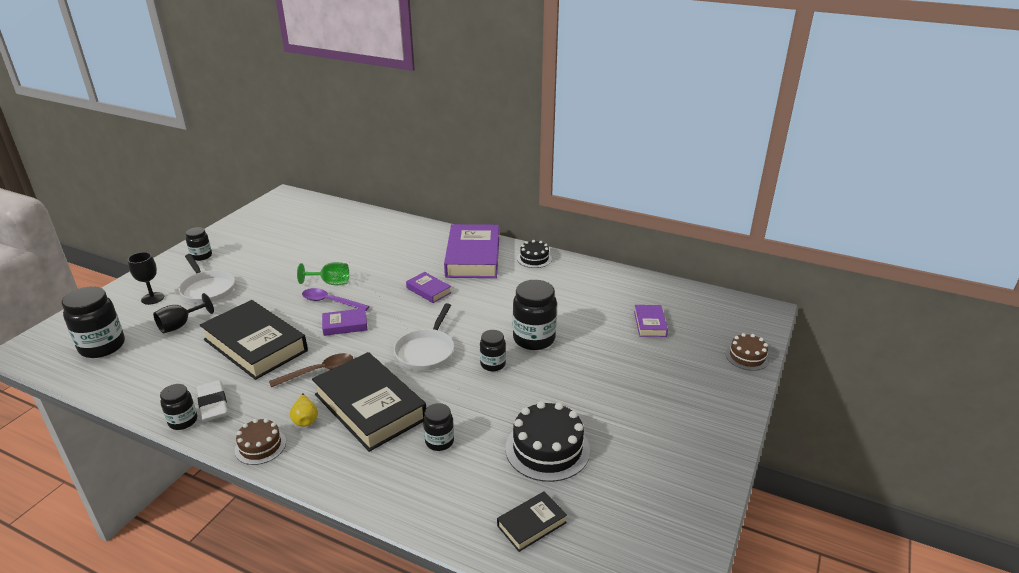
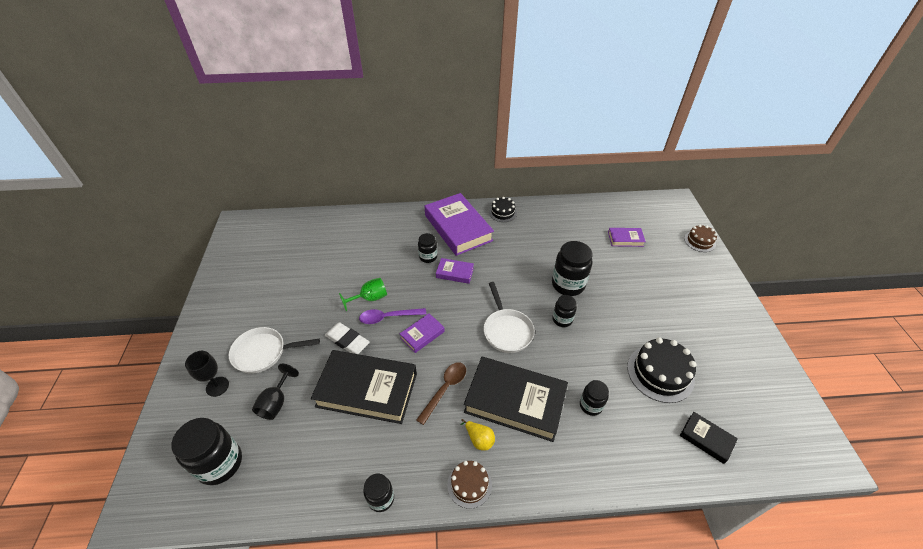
camera: 30 degrees left, 15 degrees up
(201, 256) = (220, 319): black jar -> black jar (428, 257)
(207, 289) = (263, 353): white pan -> white pan turned 150 degrees clockwise
(213, 404) = (390, 467): white eraser -> white eraser (347, 341)
(531, 524) = (706, 439): black book -> black book turned 75 degrees counterclockwise
(650, 324) = (625, 239): purple book -> purple book turned 60 degrees counterclockwise

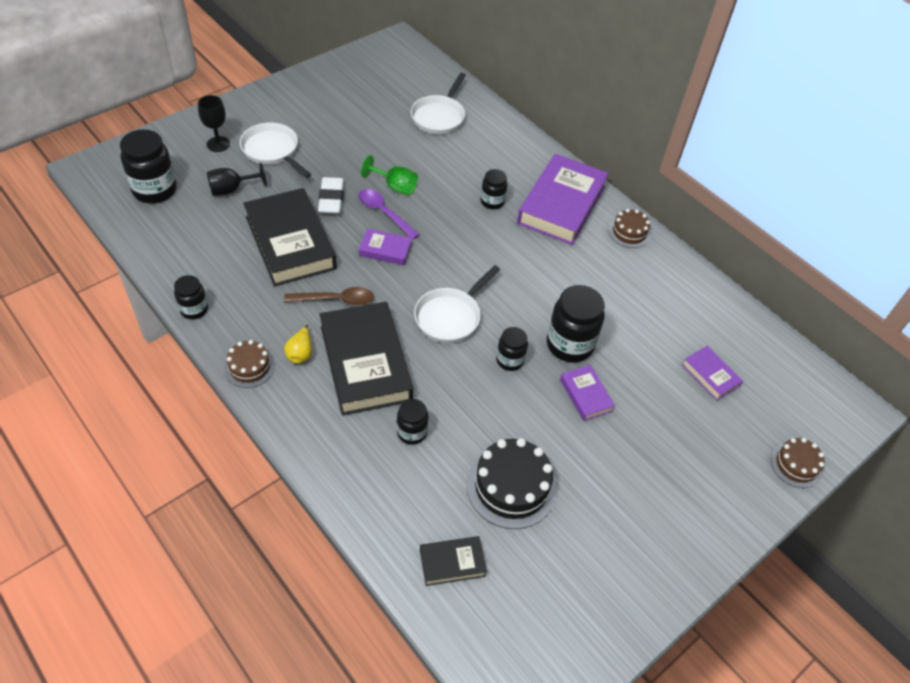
camera: 50 degrees right, 5 degrees up
(330, 242) = (439, 117): none -> white pan
(455, 273) = (491, 235): purple book -> purple book (585, 395)
(502, 212) = (629, 232): black cake -> brown cake
(706, 439) = (452, 562): black book -> black book turned 75 degrees clockwise

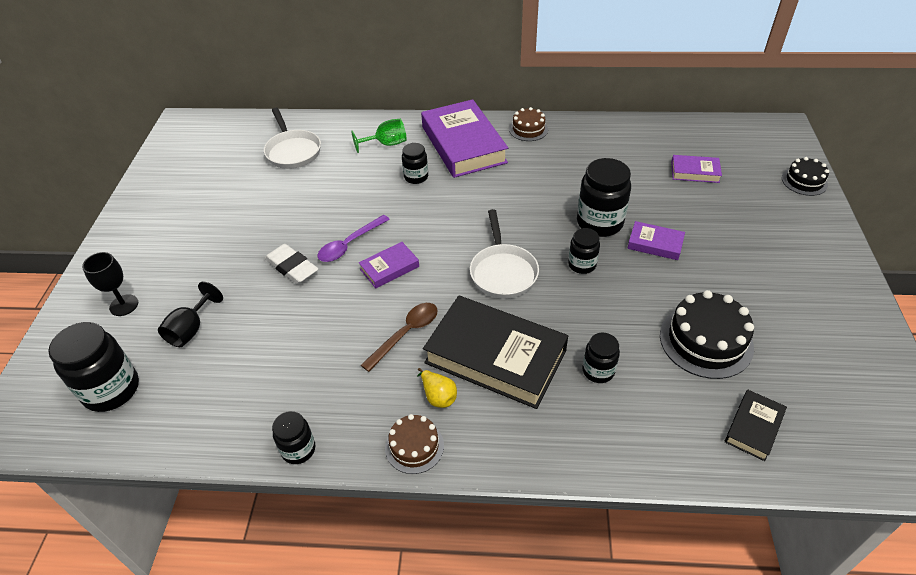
camera: 40 degrees left, 5 degrees down
(272, 151) = (186, 272): white pan -> none
(290, 242) = (306, 325): black book -> none
(384, 213) = (349, 244): purple spoon -> purple spoon turned 45 degrees counterclockwise
(395, 187) = (330, 220): green goblet -> green goblet (386, 144)
(796, 465) = (804, 181): brown cake -> black cake

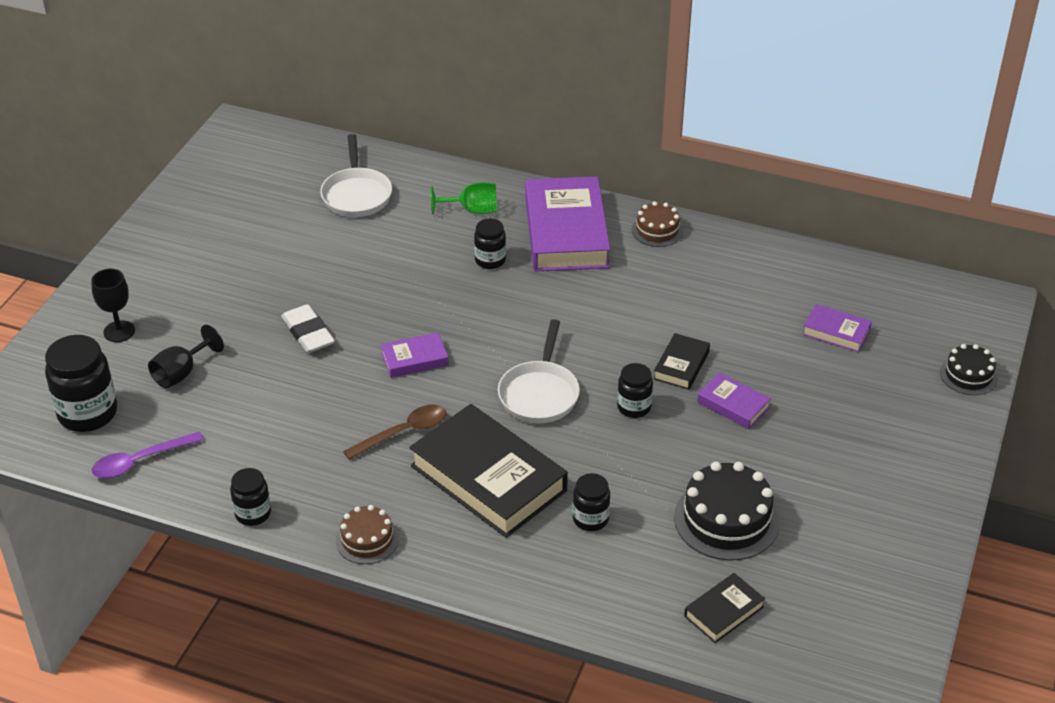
camera: 15 degrees right, 5 degrees down
(349, 244) = (381, 322): purple spoon -> purple spoon (140, 461)
(438, 396) = (411, 501): yellow pear -> none
(599, 223) = (681, 365): black jar -> black book

